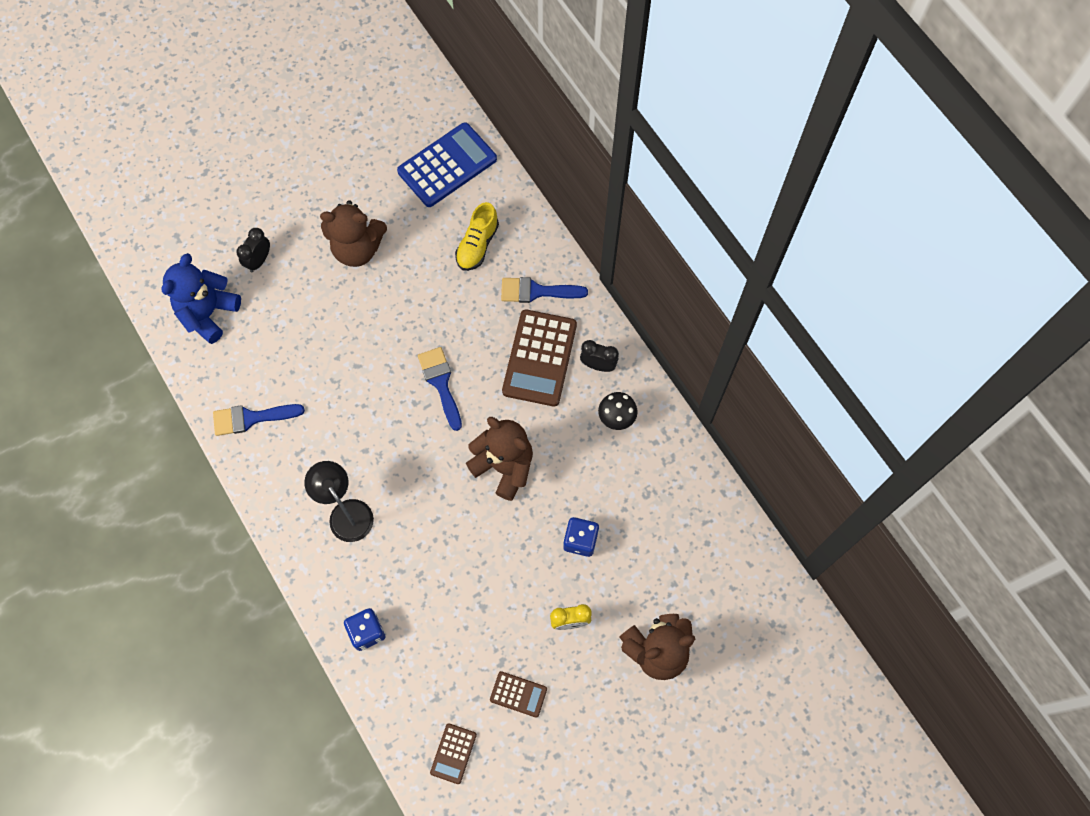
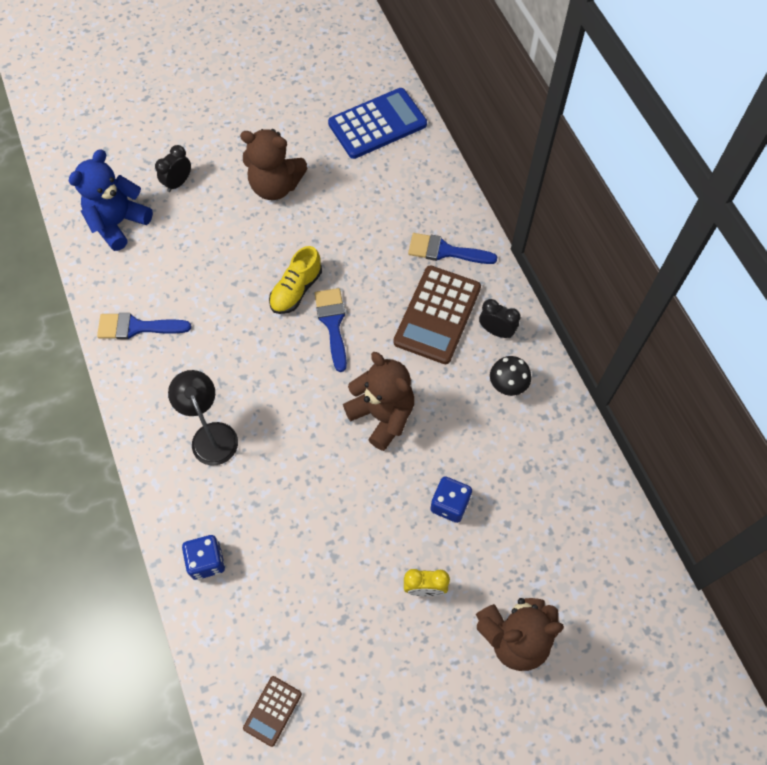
camera: 10 degrees right, 5 degrees down
(477, 245) = (393, 200): yellow shoe -> yellow shoe (296, 290)
(518, 694) = (355, 658): brown calculator -> none

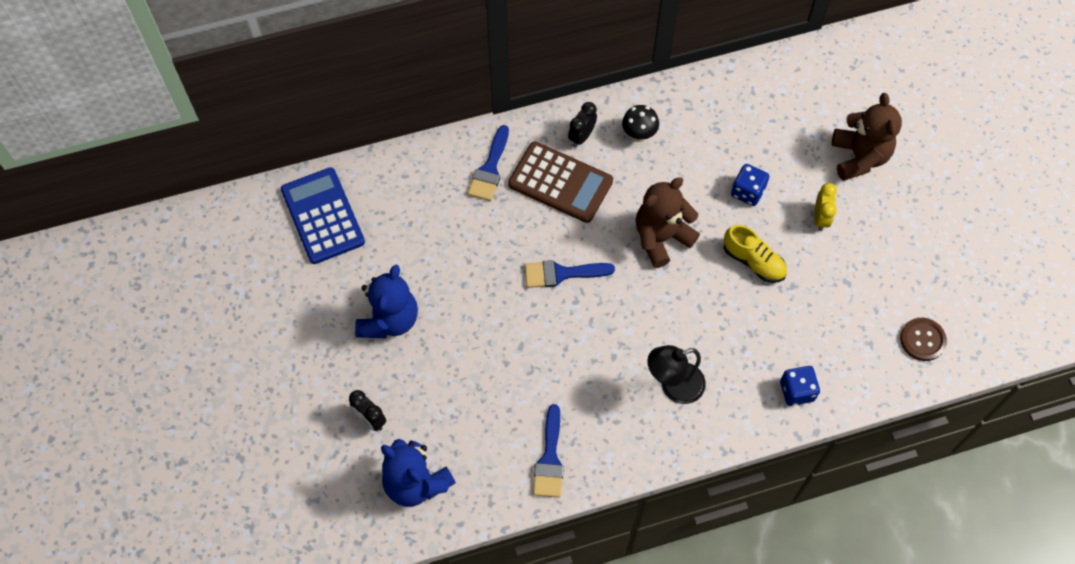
camera: 85 degrees left, 0 degrees up
(272, 711) = (922, 340): brown calculator -> brown button
(275, 186) = (389, 320): brown teddy bear -> blue teddy bear
(296, 290) = (520, 305): yellow shoe -> yellow shoe (753, 261)

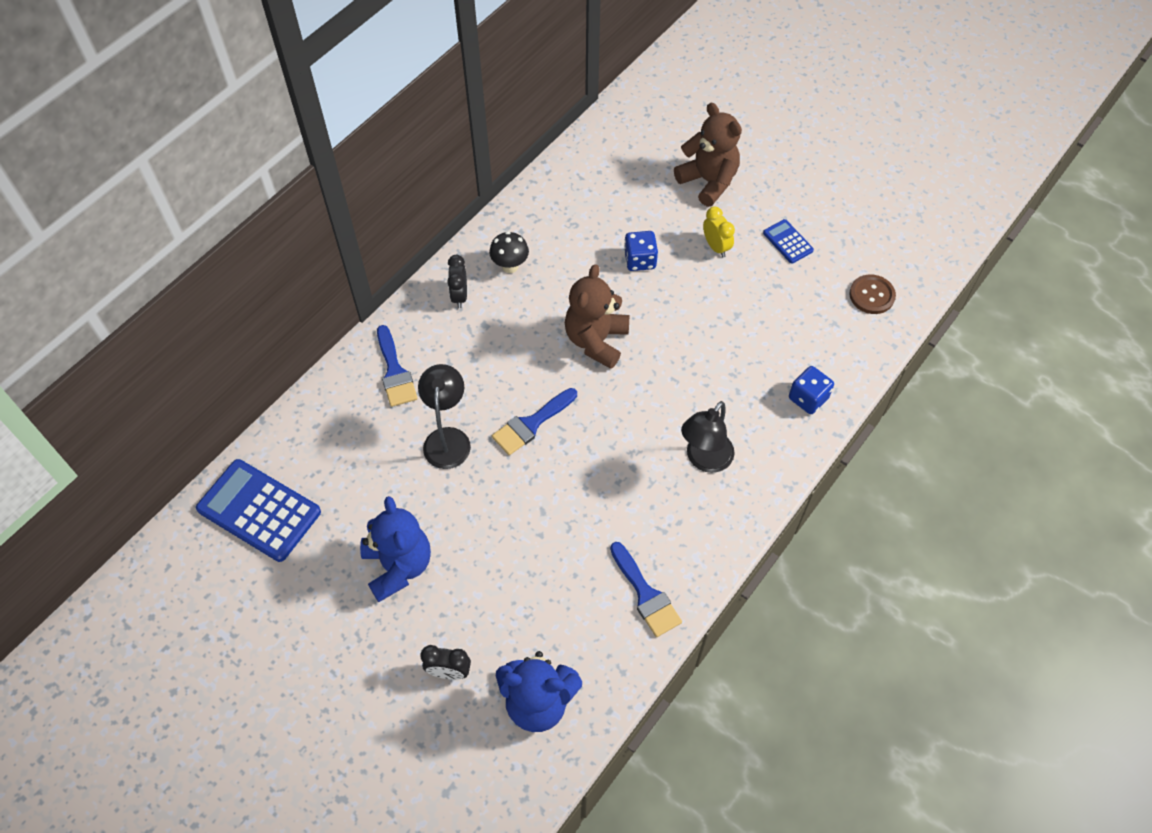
camera: 35 degrees left, 5 degrees down
(491, 246) = (447, 438): none -> black lamp
(560, 182) = (470, 346): brown calculator -> none
(753, 261) = (689, 314): yellow shoe -> none
(886, 250) = (787, 242): none -> blue calculator

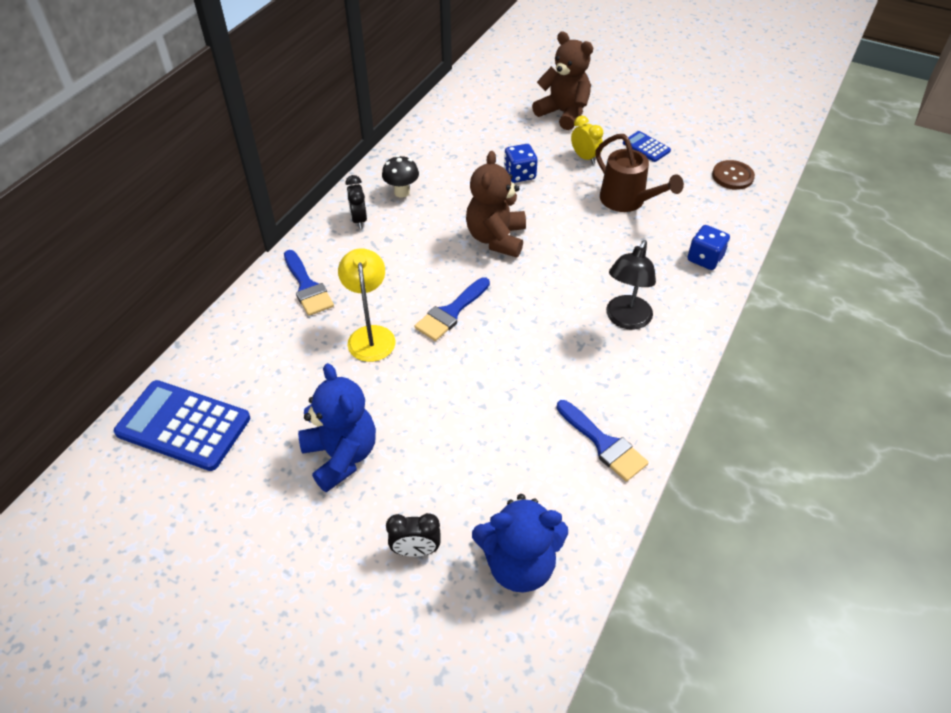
camera: 10 degrees left, 10 degrees down
(447, 438) = (370, 335): black lamp -> yellow lamp
(747, 313) = (627, 201): none -> brown watering can

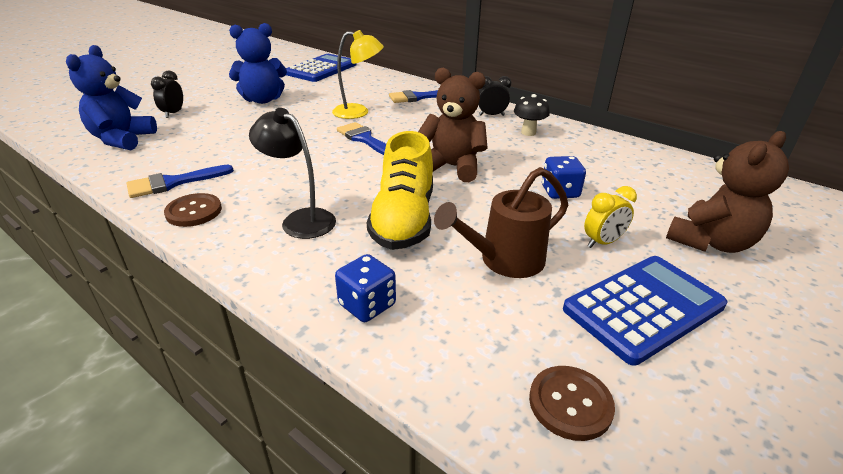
camera: 100 degrees right, 15 degrees down
(598, 257) = (403, 220): none -> yellow shoe
(646, 147) = (643, 307): blue calculator -> blue calculator, size x2.01
(646, 400) = (194, 211): none -> brown button

